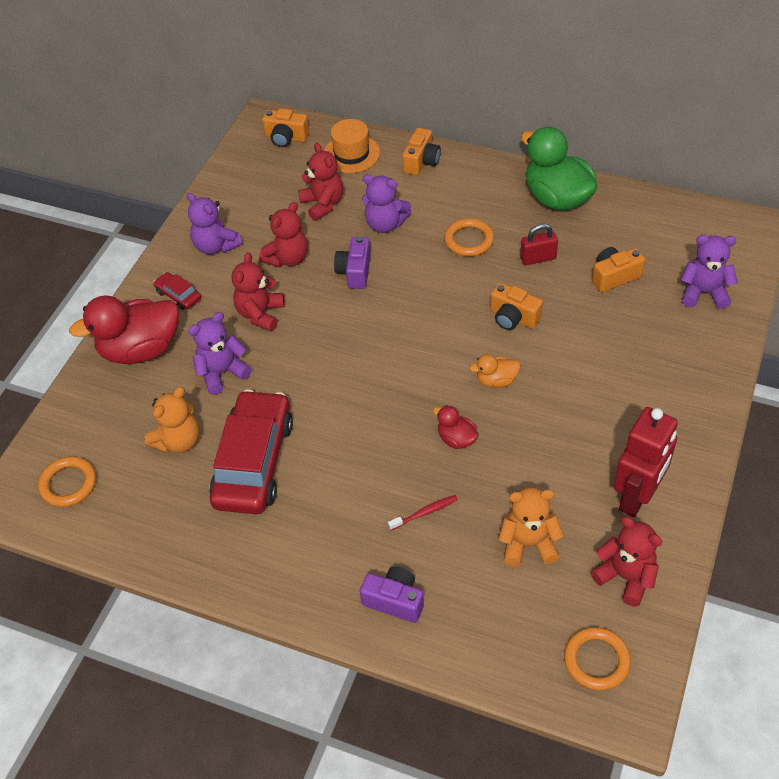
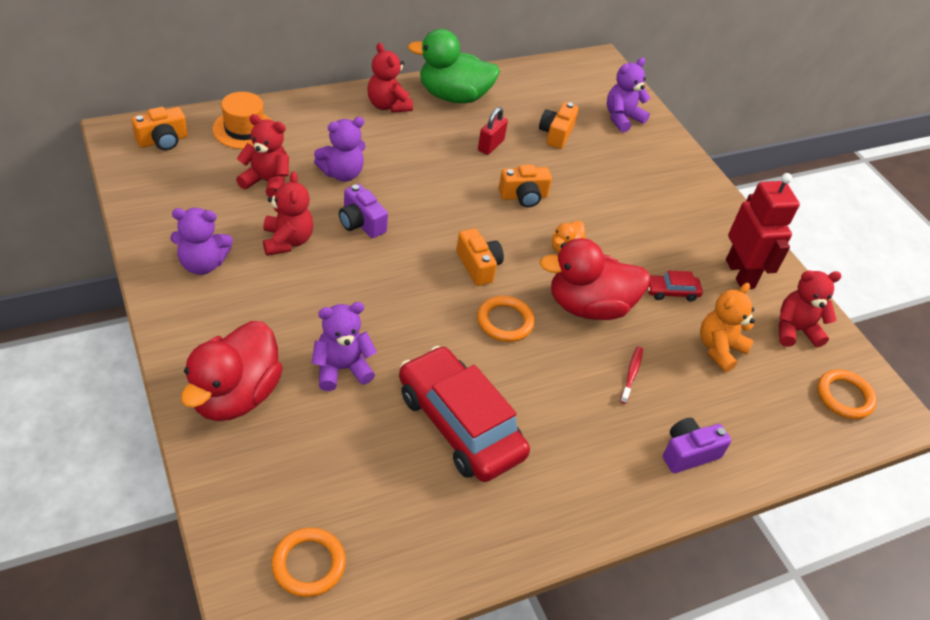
camera: 55 degrees left, 5 degrees down
(178, 295) = (216, 326): red car -> red car (671, 292)
(178, 441) = (371, 452): orange teddy bear -> none
(222, 373) = (341, 369): purple teddy bear -> purple teddy bear turned 60 degrees clockwise
(260, 314) = (317, 300): red teddy bear -> red teddy bear (388, 105)
(421, 162) = (315, 111): orange camera -> orange camera (478, 266)
(456, 439) = (588, 306): red duck -> red duck, size x2.13
(469, 240) = (424, 155): orange ring -> orange ring (505, 321)

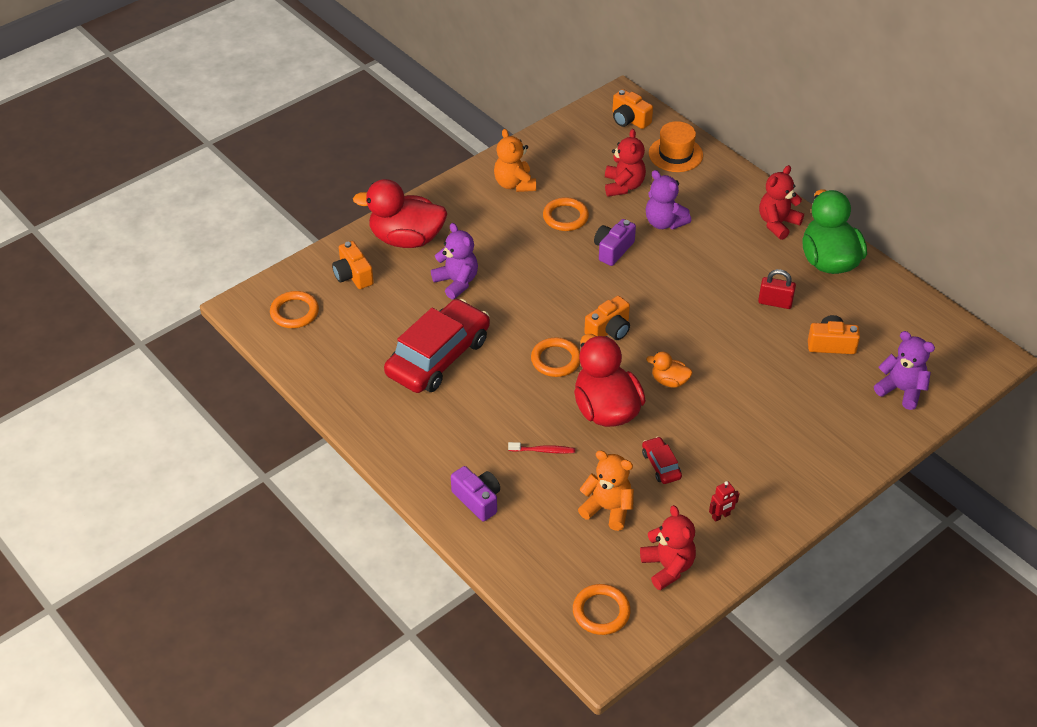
camera: 80 degrees right, 0 degrees up
(202, 264) = (514, 184): purple teddy bear -> orange teddy bear
(287, 241) = (565, 217): red teddy bear -> orange ring
(523, 196) = (719, 340): orange camera -> orange camera (353, 275)
(740, 274) = (721, 516): red robot -> red robot, size x0.41

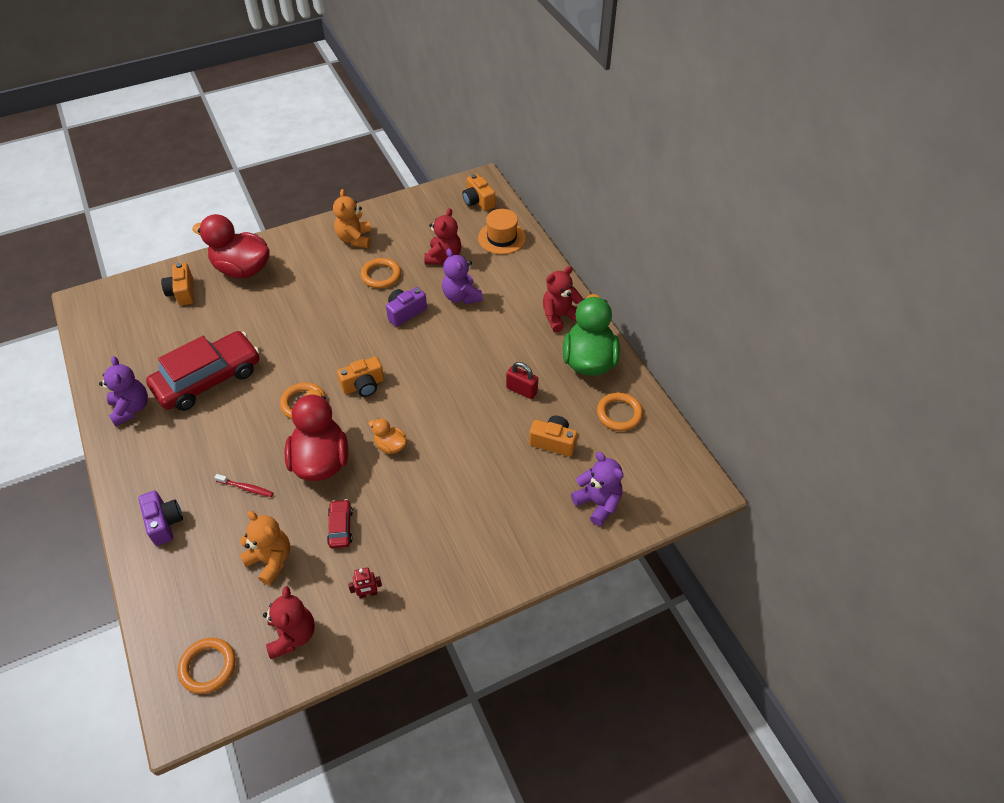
camera: 15 degrees right, 5 degrees up
(294, 312) = (118, 315): orange ring -> orange ring (619, 414)
(456, 282) = (261, 315): purple teddy bear -> purple teddy bear (131, 408)

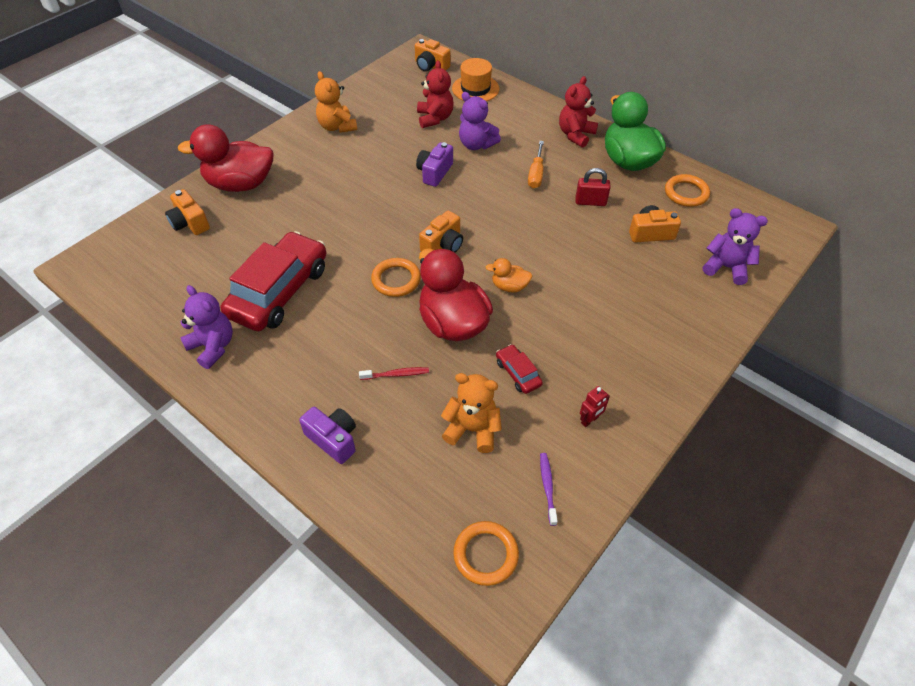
camera: 25 degrees left, 0 degrees up
(292, 635) = (547, 487): red teddy bear -> purple toothbrush
(381, 275) = (387, 149): orange ring -> none
(492, 345) = (536, 174): none -> orange screwdriver

